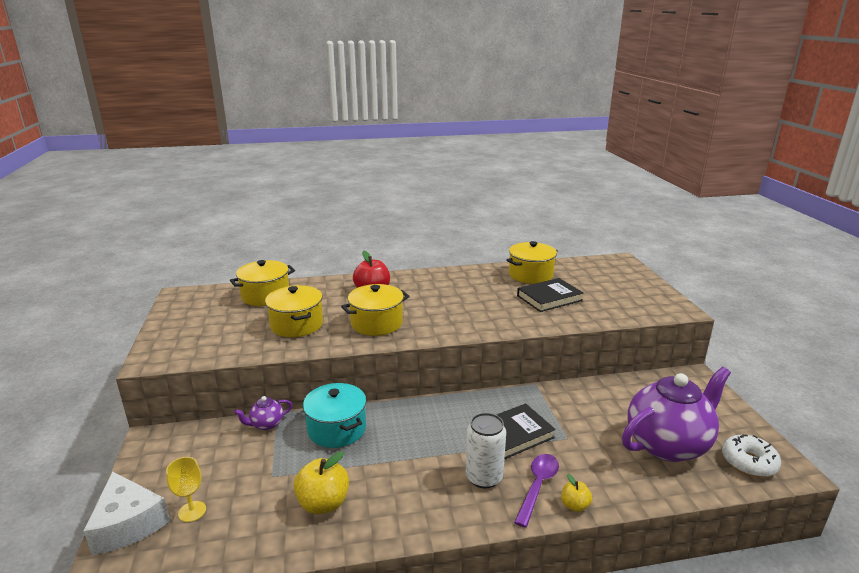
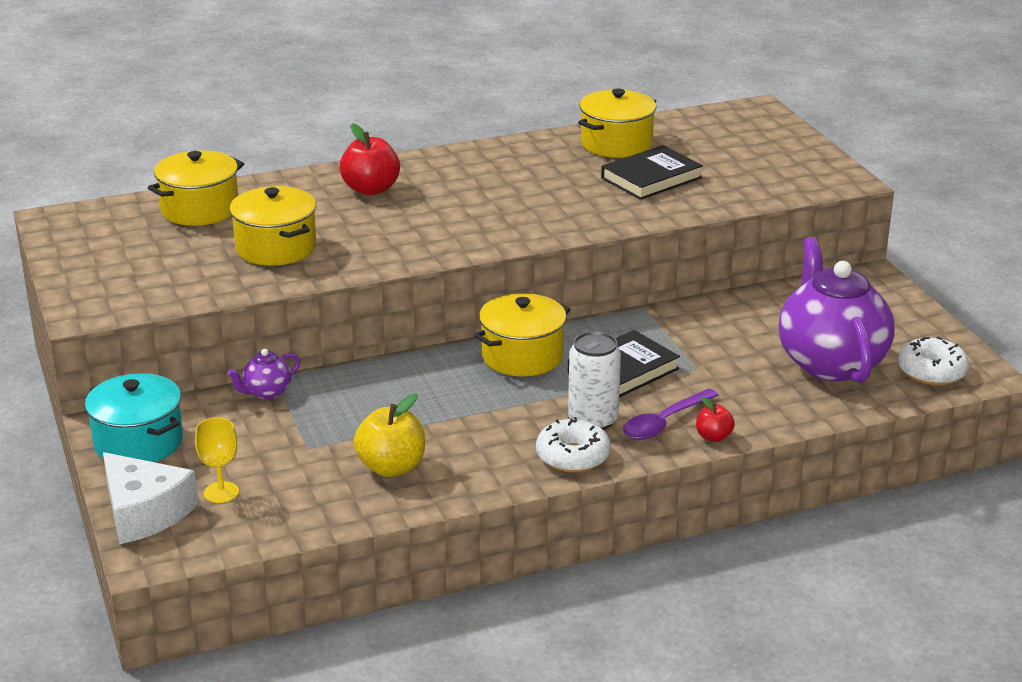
camera: 10 degrees left, 5 degrees up
(337, 429) = (372, 388): turquoise pot -> turquoise pot (138, 442)
(376, 323) = (398, 235): yellow pot -> yellow pot (522, 356)
(462, 511) = (573, 456): none -> white donut
(537, 486) = (664, 423): purple spoon -> purple spoon turned 150 degrees counterclockwise
(574, 505) = (713, 437): yellow apple -> red apple
(668, 444) = (830, 362): purple teapot -> purple teapot turned 60 degrees counterclockwise

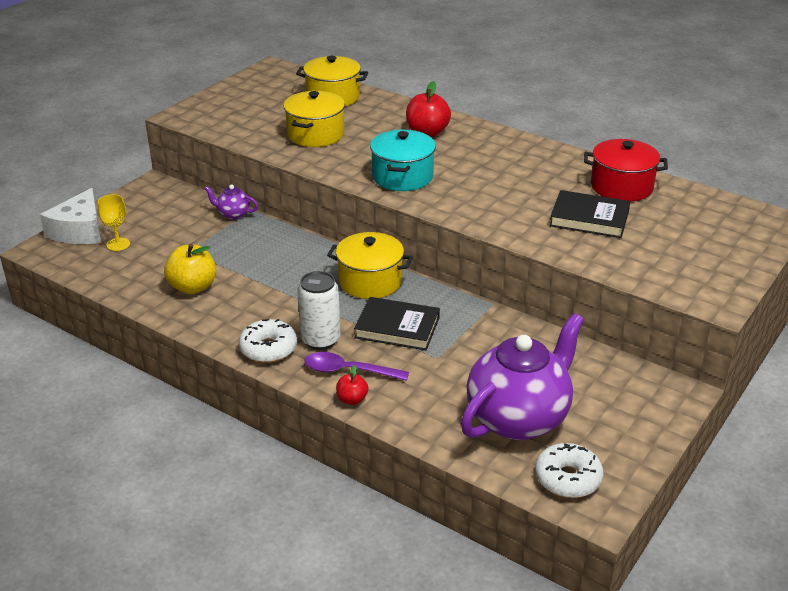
camera: 55 degrees right, 5 degrees up
(138, 442) = (145, 200): turquoise pot -> turquoise pot (402, 177)
(616, 143) = (621, 187): yellow pot -> red pot

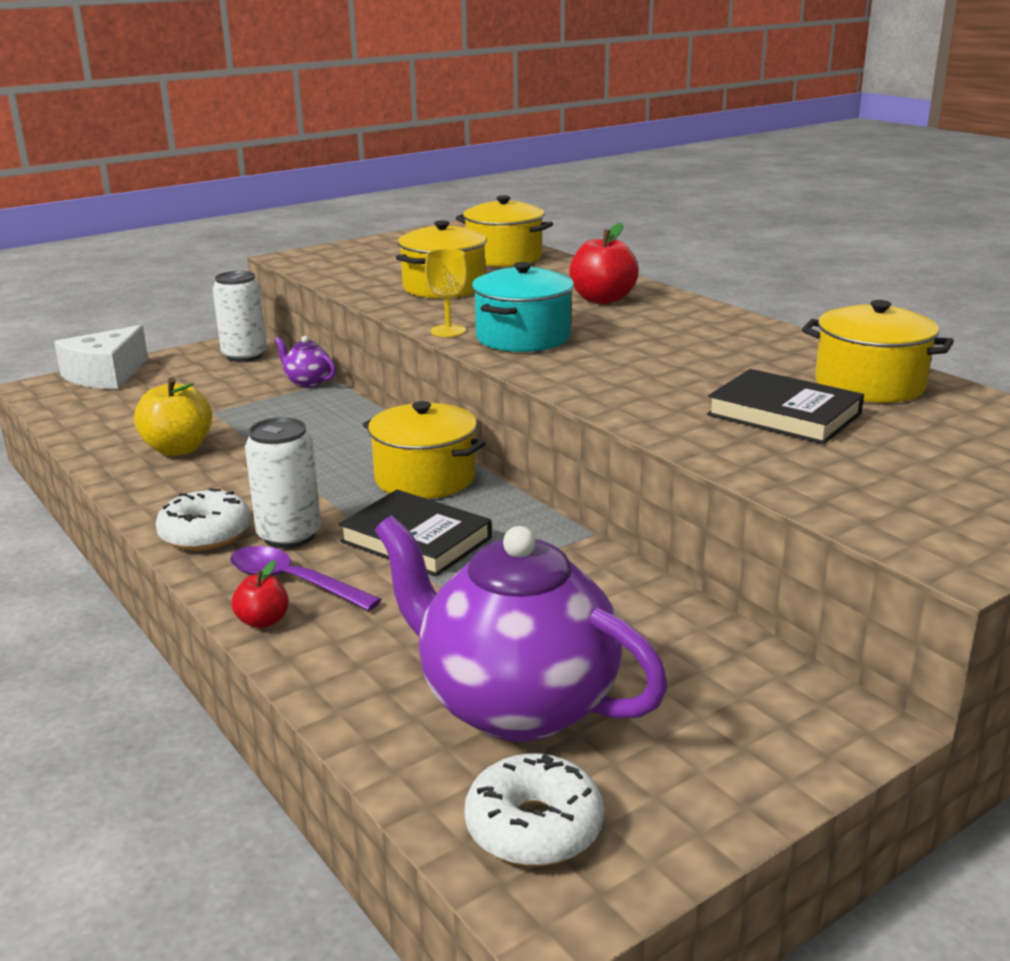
camera: 20 degrees right, 10 degrees down
(118, 244) = (135, 393): yellow goblet -> yellow goblet (448, 331)
(167, 196) = (244, 356): none -> white can
(518, 418) = (514, 704): purple teapot -> purple teapot turned 120 degrees counterclockwise
(621, 187) = (869, 384): red pot -> yellow pot

